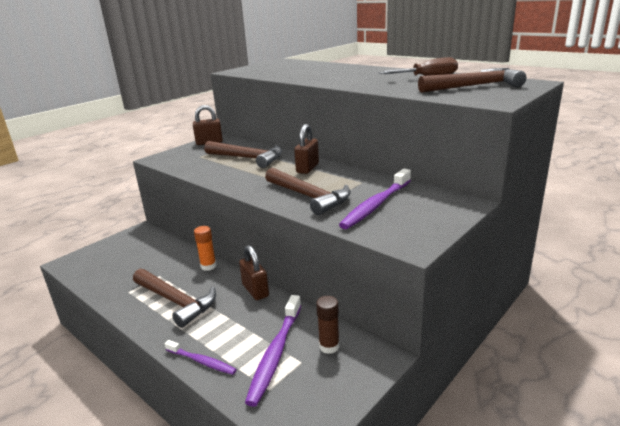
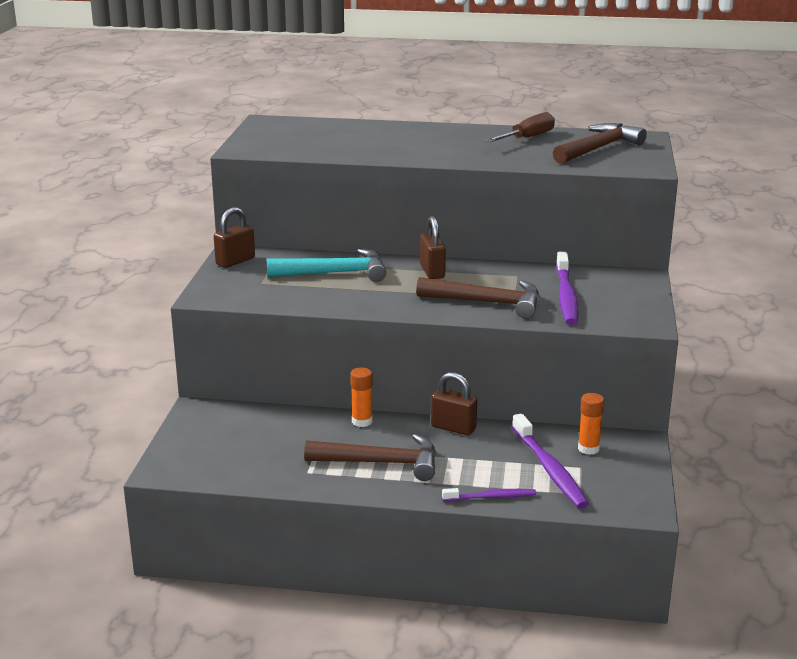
camera: 35 degrees left, 0 degrees up
(248, 158) = (335, 273): brown hammer -> turquoise hammer
(329, 346) = (588, 449): brown glue stick -> orange glue stick

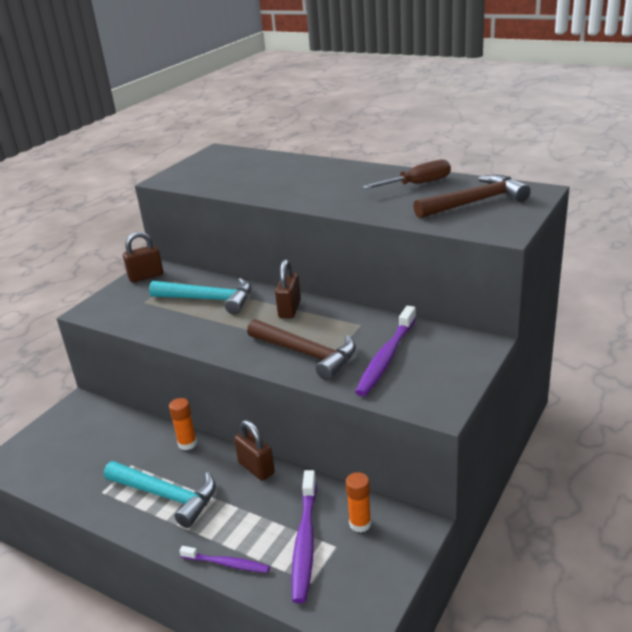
camera: 25 degrees right, 5 degrees up
(381, 463) = (166, 496): brown hammer -> turquoise hammer

